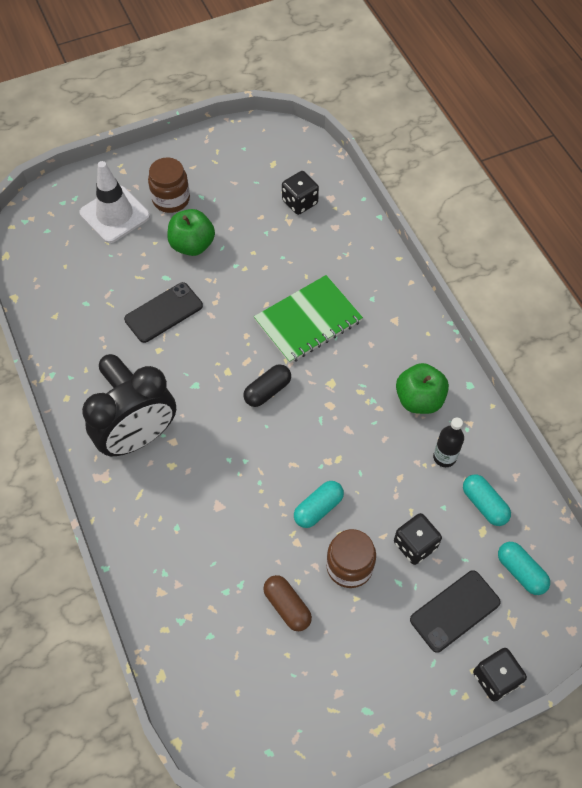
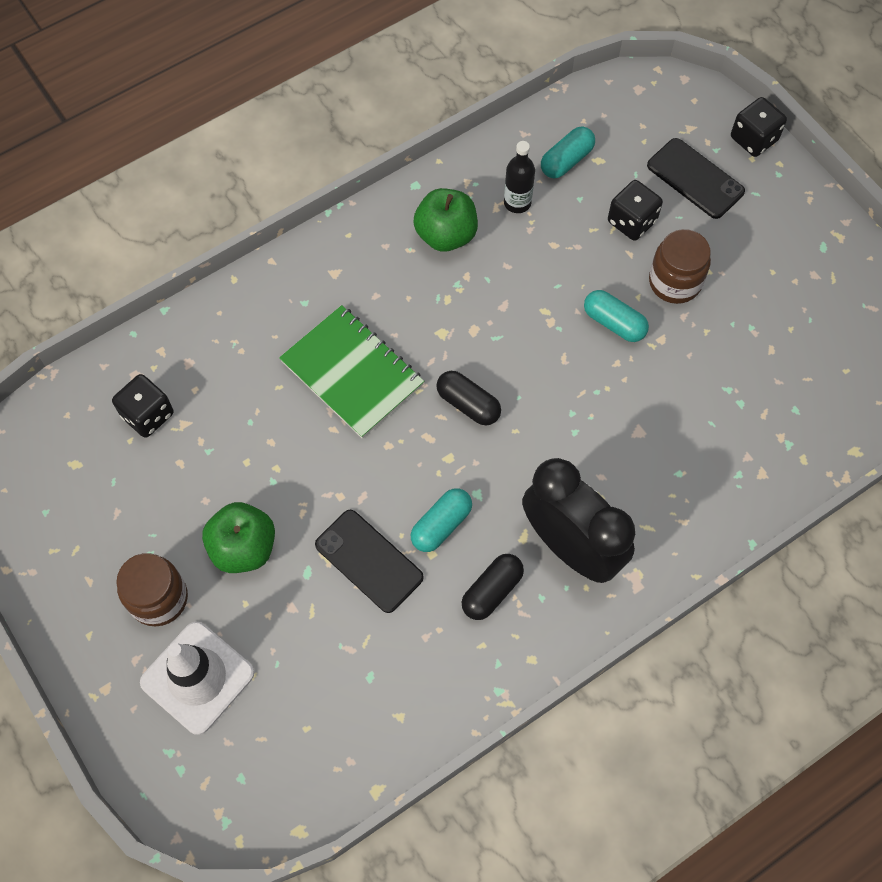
camera: 100 degrees left, 5 degrees up
(287, 606) = (738, 337): brown capsule -> none
(520, 572) = (635, 123): turquoise capsule -> turquoise capsule (441, 525)

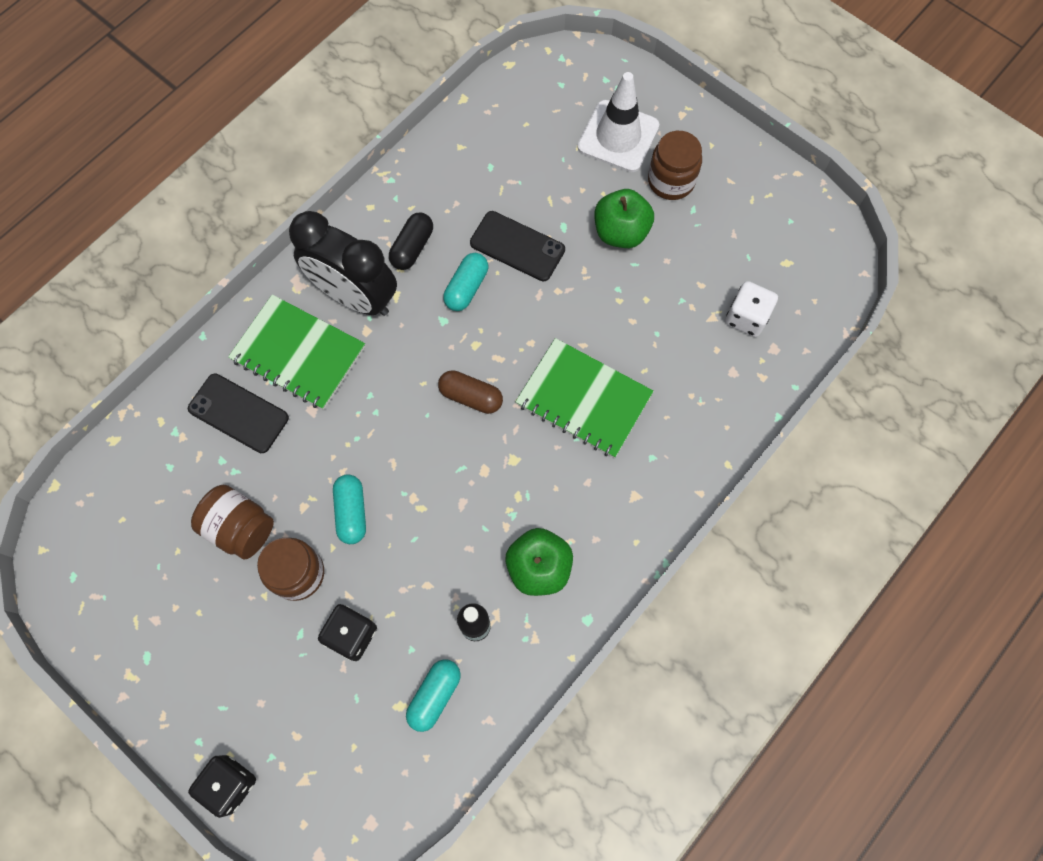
camera: 165 degrees right, 5 degrees up
(147, 415) = (746, 317): black dice -> white dice
(468, 404) = (471, 396): black capsule -> brown capsule
(614, 323) = (351, 512): turquoise capsule -> turquoise capsule turned 60 degrees clockwise
(645, 496) = (298, 353): none -> green notebook
(695, 178) = (290, 710): black phone -> black phone (238, 413)
(726, 335) = (240, 528): none -> brown jar

